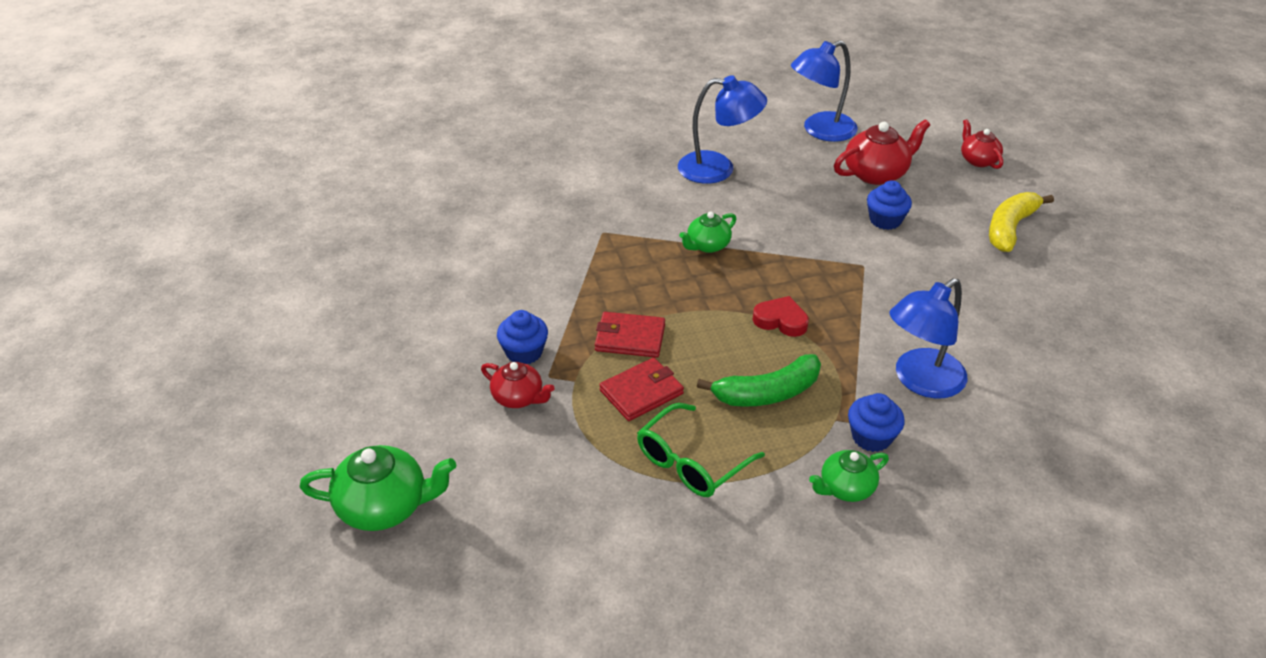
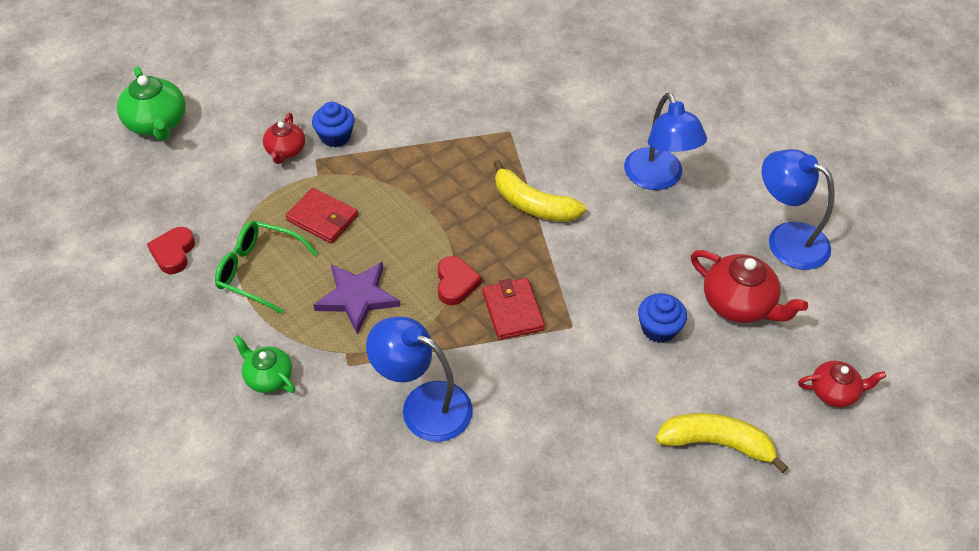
camera: 65 degrees right, 10 degrees up
(623, 534) = (173, 253): none -> red heart
(630, 338) = (382, 191): red wallet -> red wallet (512, 311)
(707, 245) = (533, 204): green teapot -> yellow banana
(767, 393) = (357, 297): green banana -> purple star
(871, 437) = (335, 382): blue cupcake -> none
(978, 160) = (834, 392): red teapot -> red teapot turned 45 degrees clockwise

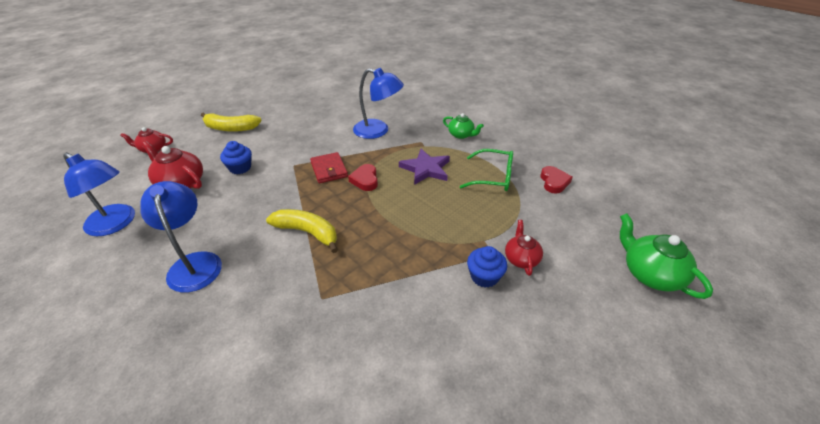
camera: 175 degrees right, 10 degrees down
(322, 218) = (466, 210): red wallet -> none

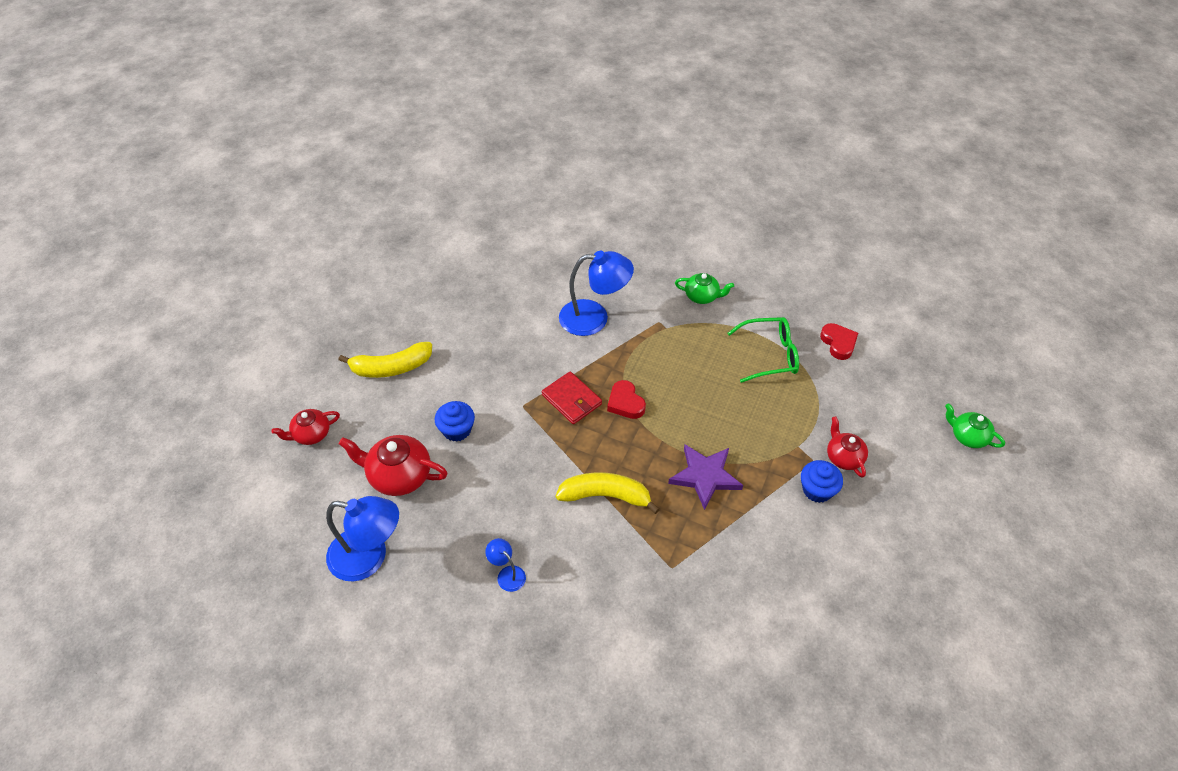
camera: 20 degrees left, 10 degrees up
(194, 263) = (507, 574): blue lamp -> blue lamp, size x0.47
(426, 169) = (687, 365): purple star -> purple star (705, 476)
(650, 274) = (968, 436): green teapot -> green teapot, size x0.62

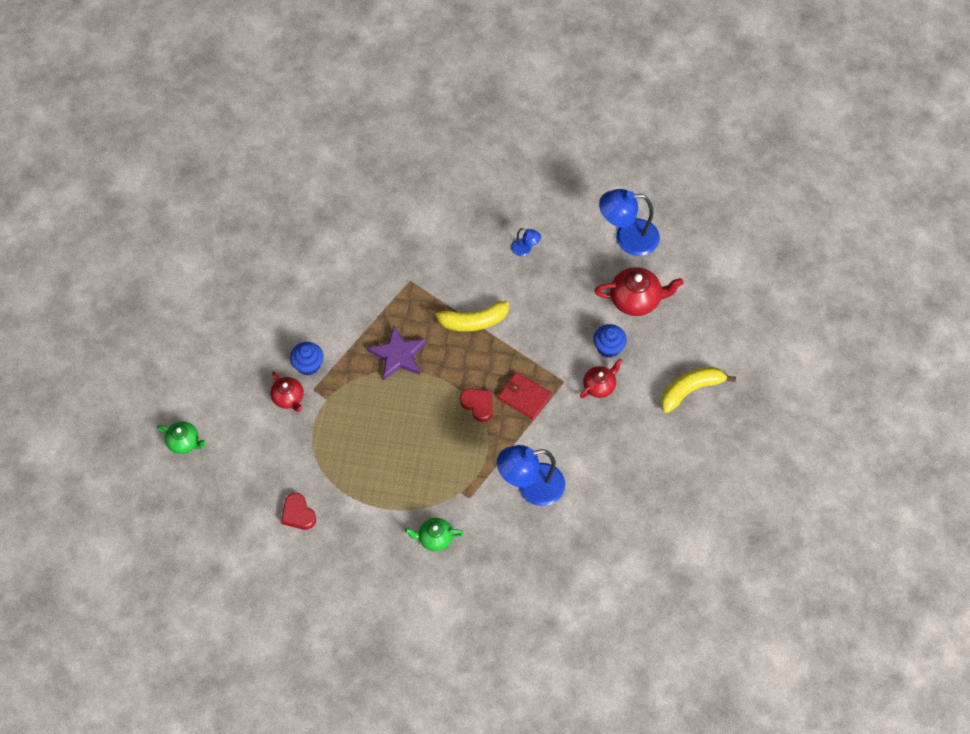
camera: 165 degrees right, 10 degrees up
(311, 434) = (723, 316): red teapot -> red teapot (599, 386)
(769, 355) = (361, 485): green glasses -> none

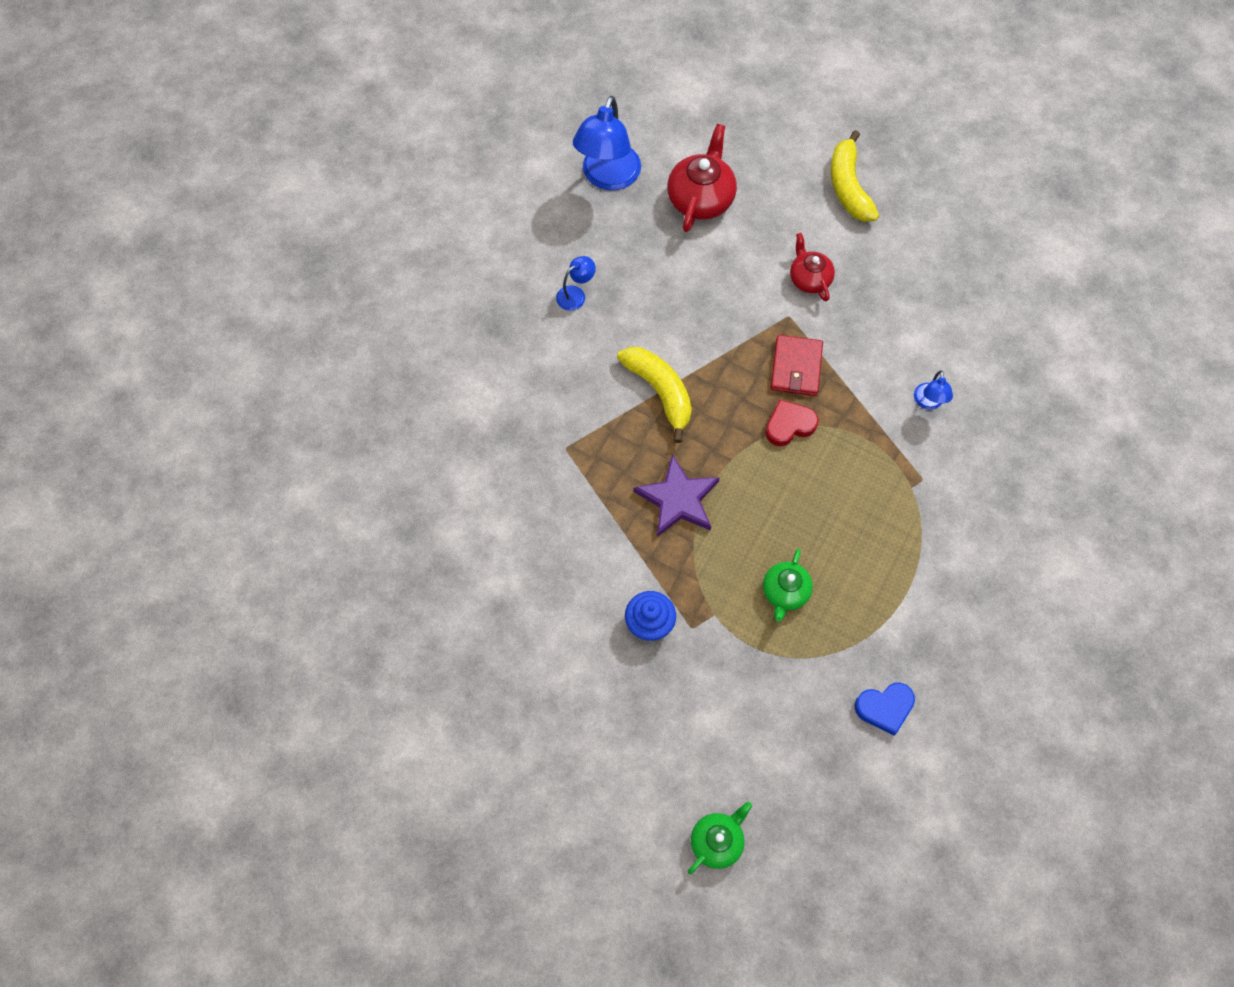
camera: 70 degrees left, 5 degrees up
(288, 398) = (694, 666): red teapot -> none
(298, 514) = (884, 708): red heart -> blue heart
(435, 538) = (970, 540): green teapot -> green teapot (785, 592)
(472, 321) = (660, 392): yellow banana -> yellow banana turned 45 degrees counterclockwise
(524, 397) = (796, 367): red wallet -> red wallet turned 45 degrees counterclockwise
(531, 487) = (928, 402): blue lamp -> blue lamp, size x0.47
(608, 347) = (757, 251): blue cupcake -> none

